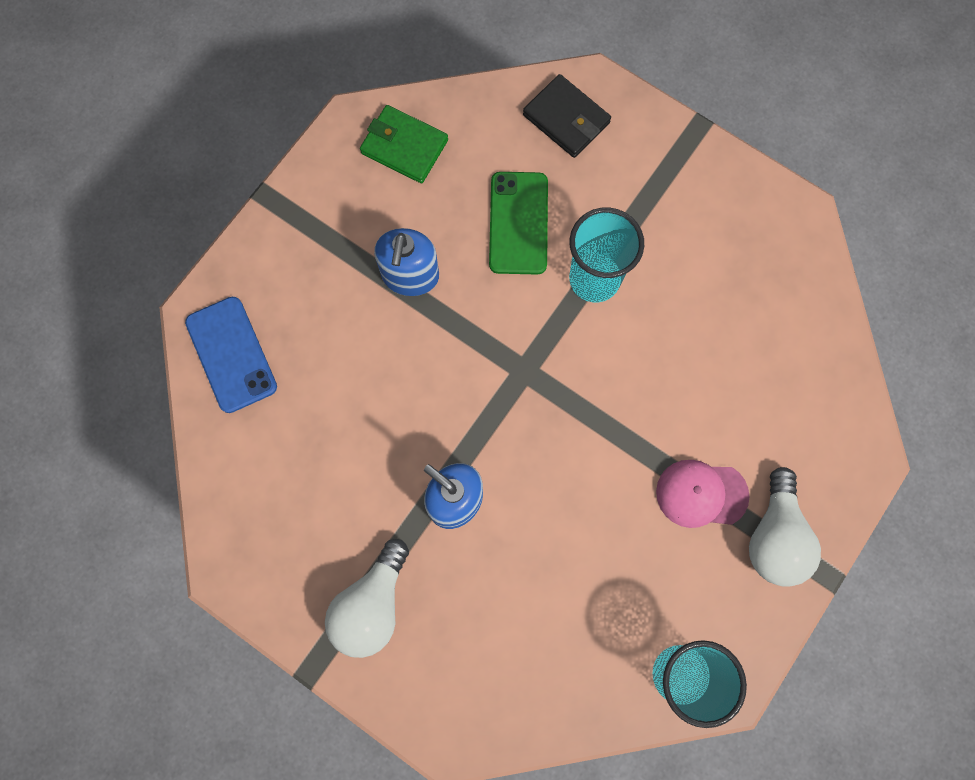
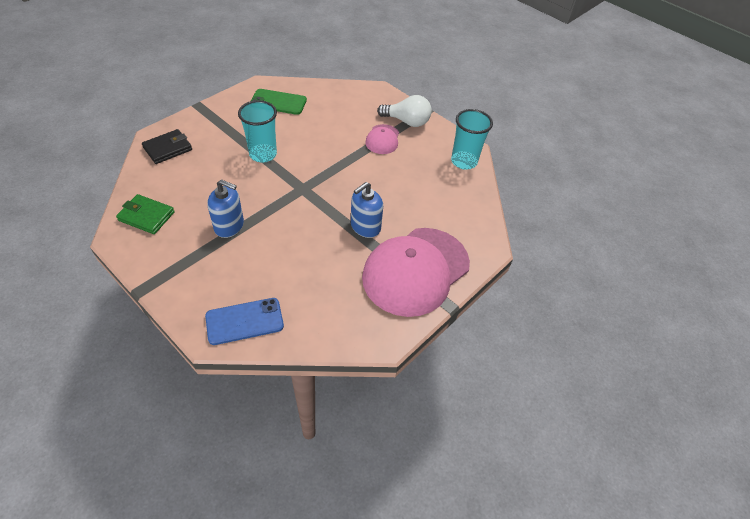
camera: 85 degrees left, 25 degrees down
(372, 605) = (416, 271): white light bulb -> pink cap
(404, 147) = (146, 216): green wallet -> green wallet turned 75 degrees clockwise
(518, 223) = (219, 176): green phone -> green phone (278, 102)

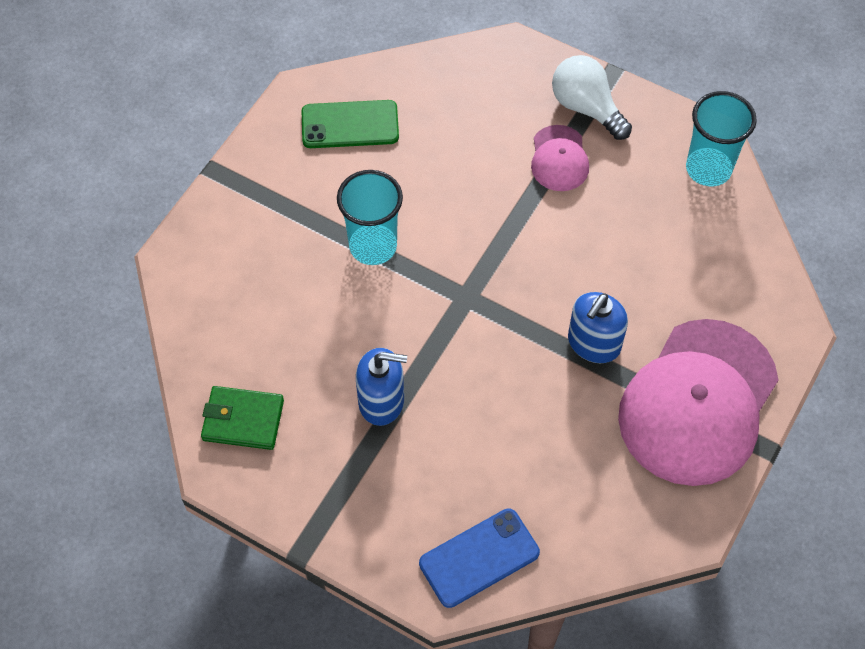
camera: 10 degrees left, 10 degrees up
(168, 149) = (209, 278): black wallet -> none
(407, 121) = (586, 108): white light bulb -> white light bulb turned 135 degrees counterclockwise

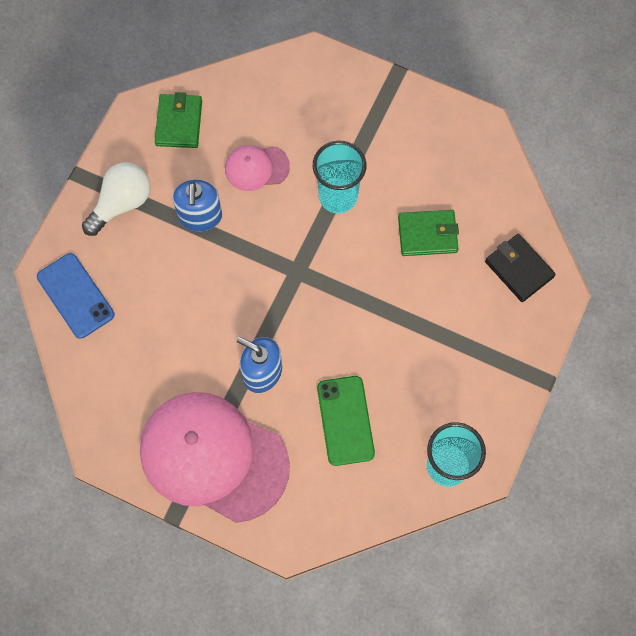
camera: 85 degrees right, 10 degrees up
(350, 125) = (455, 167): green phone -> green phone (345, 420)
(432, 160) = (427, 234): none -> green wallet
(483, 79) = (519, 269): none -> black wallet
(559, 159) = (442, 337): pink cap -> pink cap (256, 168)
(586, 108) = (500, 358): white light bulb -> white light bulb (121, 203)

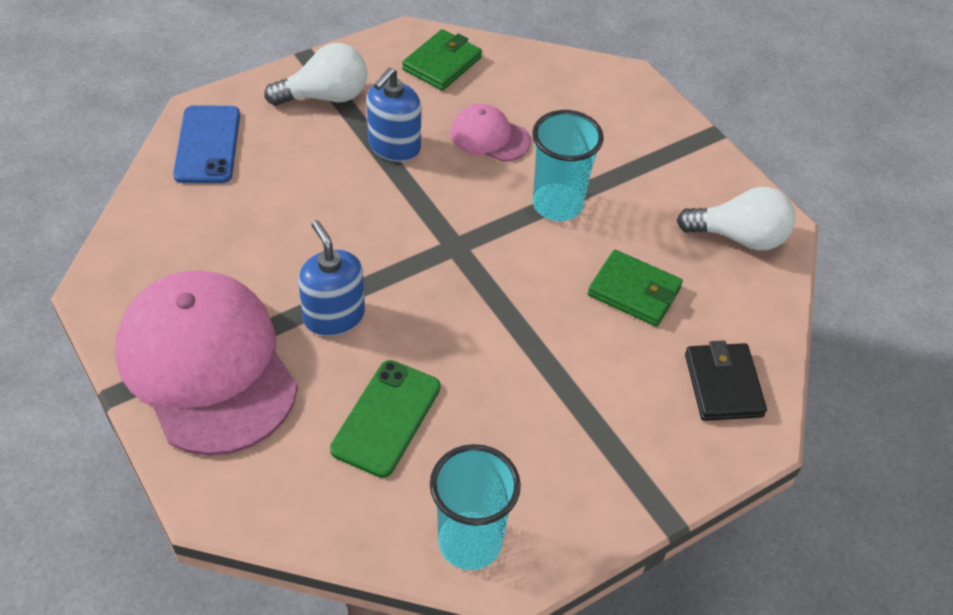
camera: 30 degrees right, 20 degrees down
(464, 150) = (739, 237): none -> white light bulb

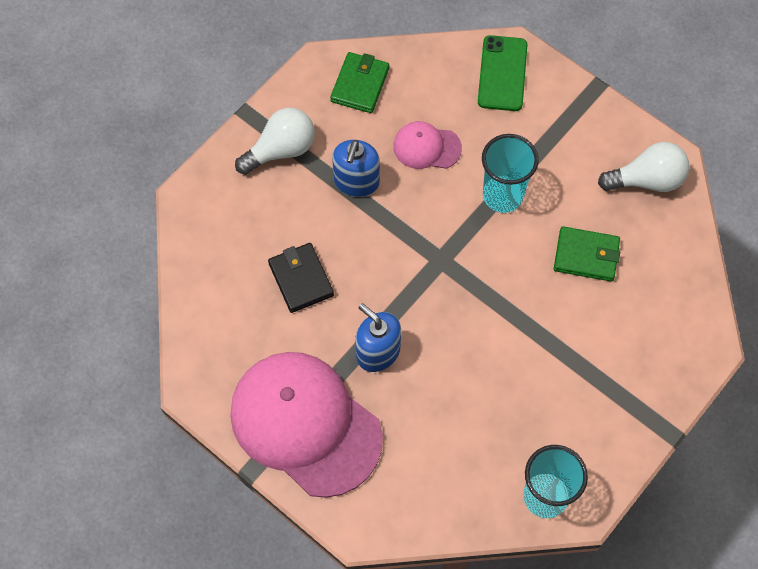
camera: 15 degrees left, 15 degrees up
(207, 145) = (210, 229): blue phone -> none
(386, 418) = (451, 422): green phone -> green phone (502, 73)
(723, 385) = (674, 314): black wallet -> black wallet (301, 279)

